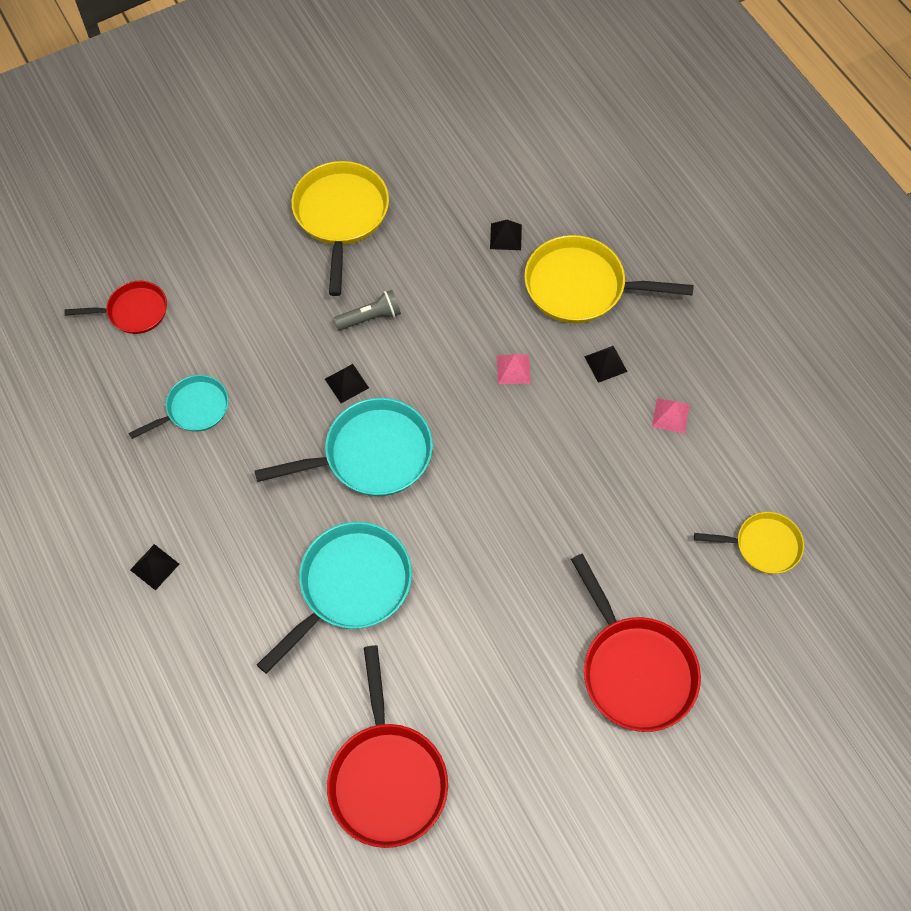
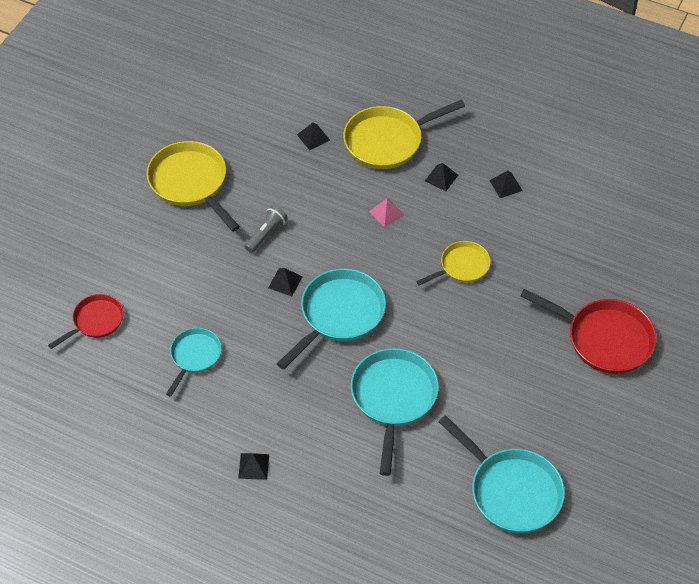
camera: 35 degrees left, 10 degrees down
(387, 777) = (511, 490): red pan -> turquoise pan
(670, 415) = (505, 185): pink pyramid -> black pyramid
(762, 545) = (619, 227): yellow pan -> yellow pan (461, 266)

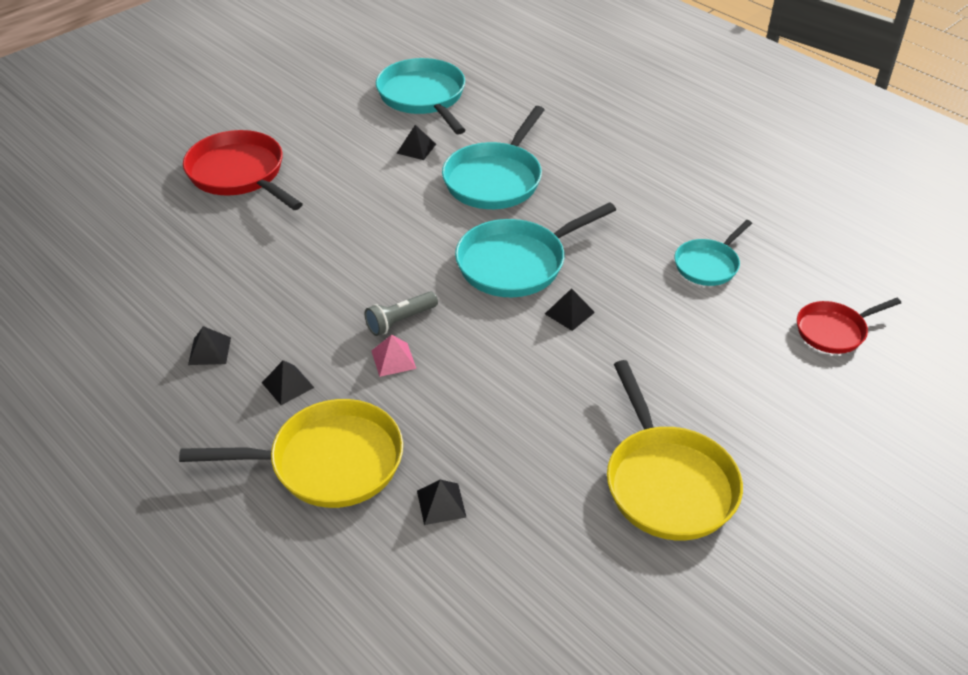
camera: 160 degrees left, 10 degrees down
(253, 466) = (665, 163): black pyramid -> black pyramid (416, 148)
(266, 234) = (573, 377): grey flashlight -> grey flashlight (400, 321)
(461, 266) = (339, 274): yellow pan -> none

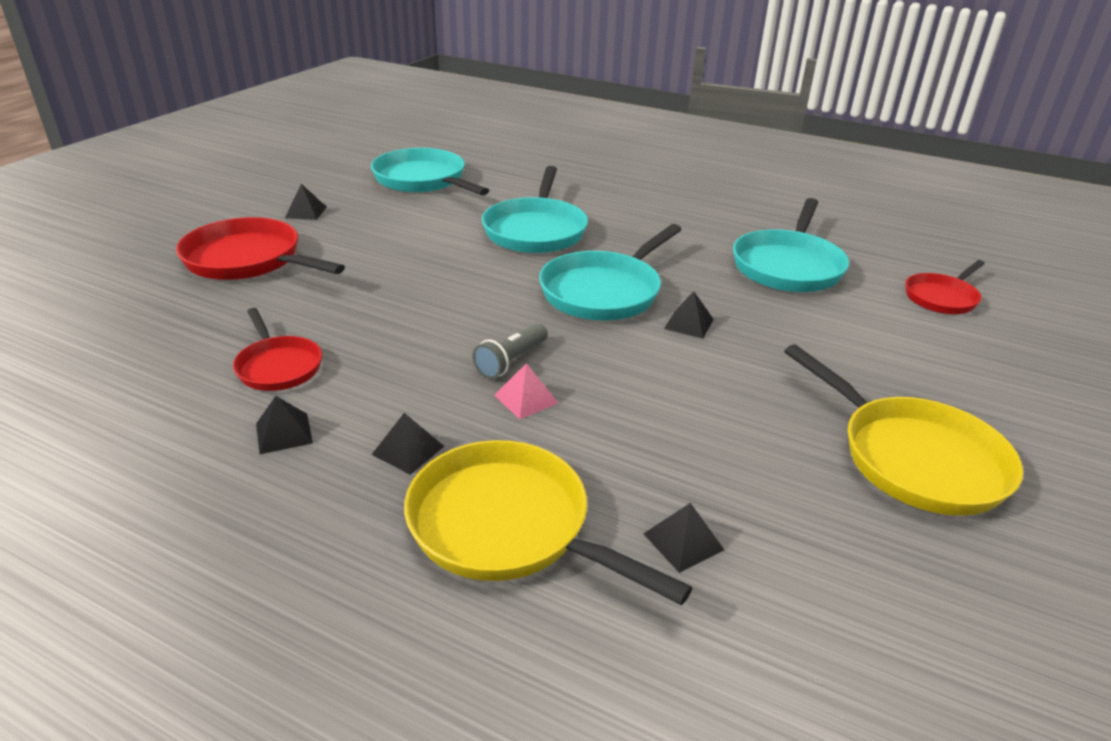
camera: 20 degrees left, 10 degrees down
(226, 289) = (278, 366): none -> red pan
(328, 462) = (508, 526): yellow pan -> yellow pan turned 120 degrees counterclockwise
(416, 148) = (439, 217): black pyramid -> black pyramid (306, 212)
(708, 264) = (788, 266): turquoise pan -> turquoise pan, size x1.68

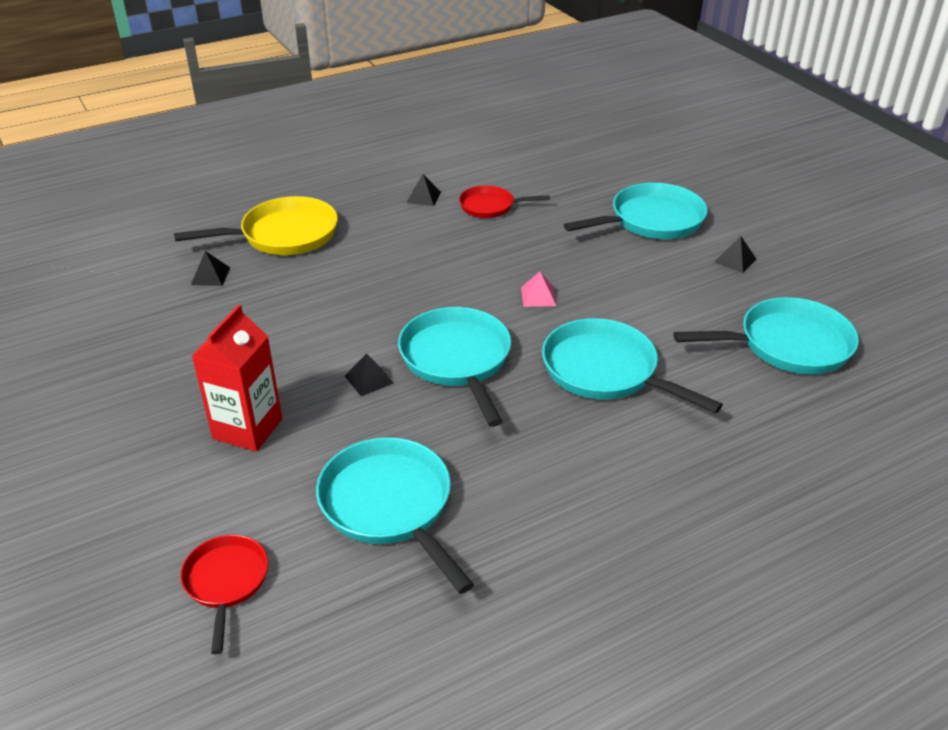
camera: 125 degrees right, 5 degrees up
(249, 260) = (651, 220): red pan -> turquoise pan
(408, 450) = (368, 225): black pyramid -> none
(511, 361) = (410, 282): grey flashlight -> none
(526, 399) = (367, 273): pink pyramid -> pink pyramid (538, 296)
(835, 358) = (247, 429): none -> red carton
(913, 458) = (139, 389): yellow pan -> none

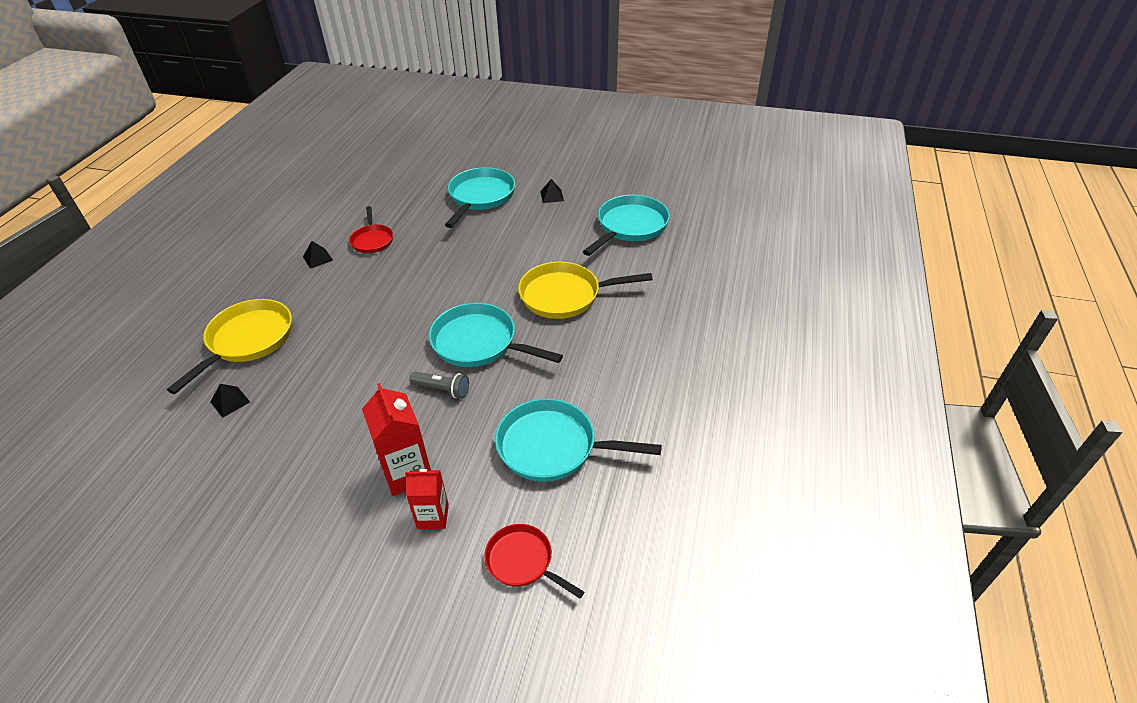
camera: 45 degrees left, 5 degrees up
(216, 481) = (433, 516): none -> red carton
(369, 379) = (442, 389): black pyramid -> grey flashlight
(490, 206) = (372, 240): red pan -> red pan turned 60 degrees counterclockwise
(538, 296) = (475, 277): pink pyramid -> none
(606, 371) = (565, 295): turquoise pan -> yellow pan

